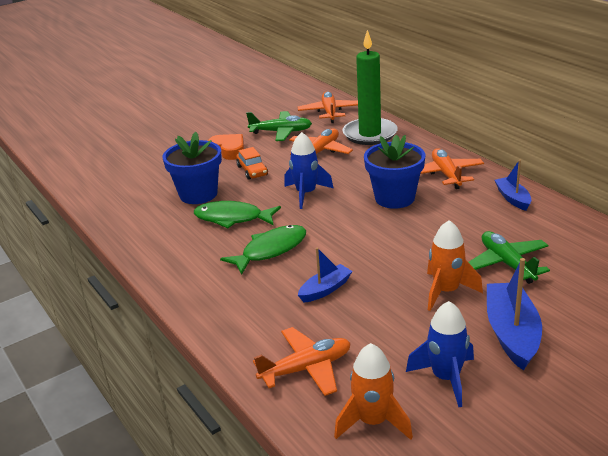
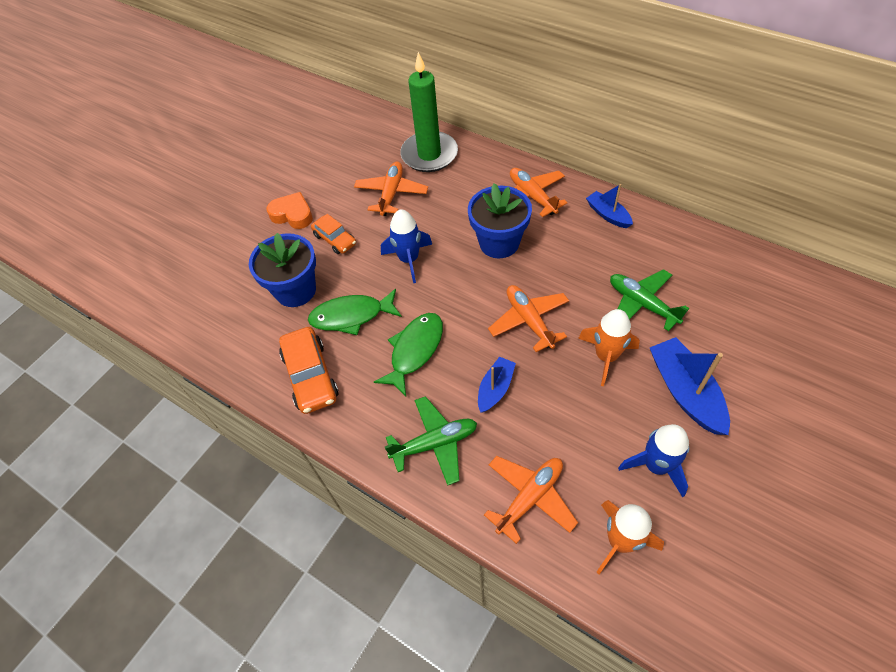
camera: 20 degrees left, 25 degrees up
(173, 247) = (311, 376): none -> orange car
(281, 132) = (335, 172): green plane -> green plane (435, 443)
(329, 112) = (371, 130): orange plane -> orange plane (529, 321)

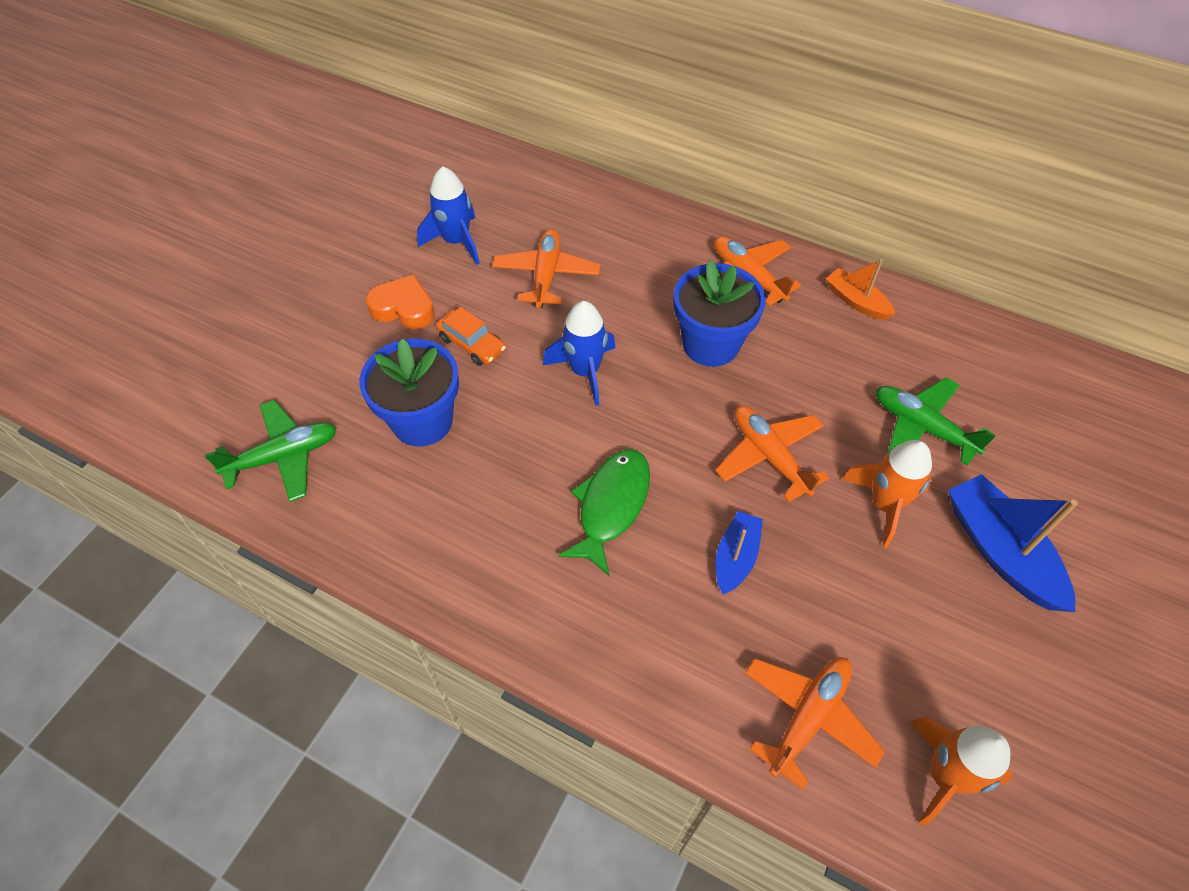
camera: 10 degrees left, 0 degrees up
(311, 376) = (461, 550): orange car -> none
(351, 316) = (511, 457): green fish -> none
(429, 154) = (593, 218): green candle -> none
(435, 443) = (659, 644): green plane -> green plane (283, 456)
(608, 215) = (856, 301): blue boat -> orange boat
(656, 466) = (977, 660): blue rocket -> blue rocket (456, 241)

